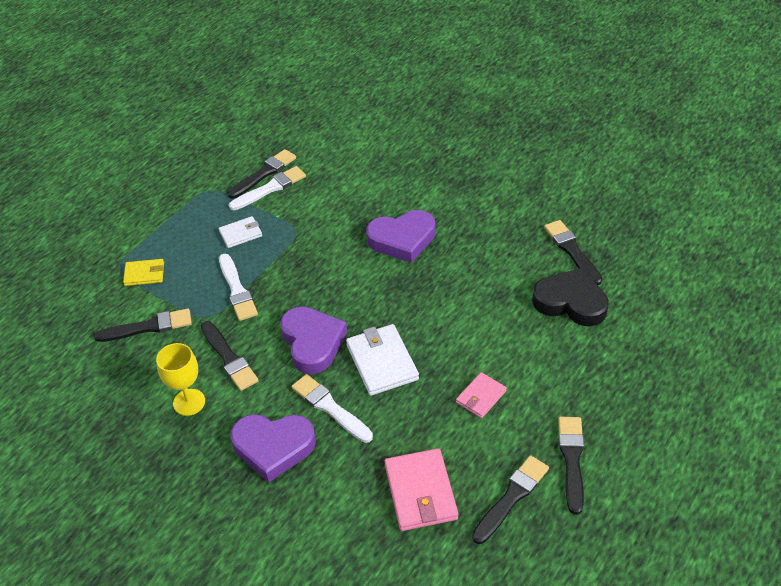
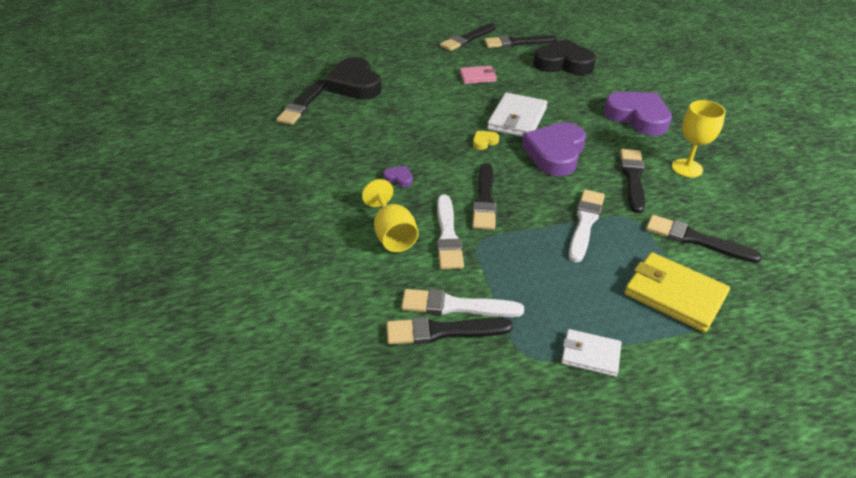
camera: 140 degrees left, 5 degrees down
(144, 274) = (674, 294): yellow wallet -> yellow wallet, size x1.68
(241, 234) = (536, 274): white wallet -> white wallet (590, 354)
(323, 262) = (484, 200): none -> black brush
(330, 407) = (579, 116): white brush -> white brush (448, 235)
(354, 201) = (392, 234): none -> yellow goblet
(381, 315) = (484, 142): none -> yellow heart
(402, 239) = (399, 178): purple heart -> purple heart, size x0.41
(420, 492) = (563, 63): pink wallet -> black heart

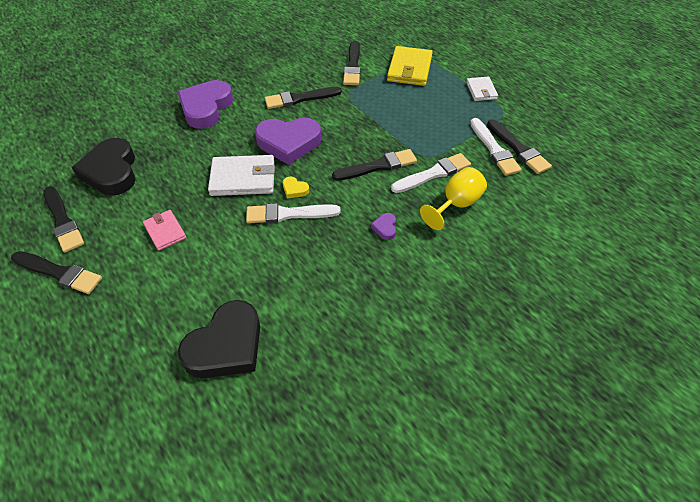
camera: 115 degrees left, 10 degrees up
(302, 105) = (300, 380): black brush -> none
(585, 223) = (369, 111): white brush -> white brush (288, 214)
(687, 168) = (271, 76): yellow goblet -> none

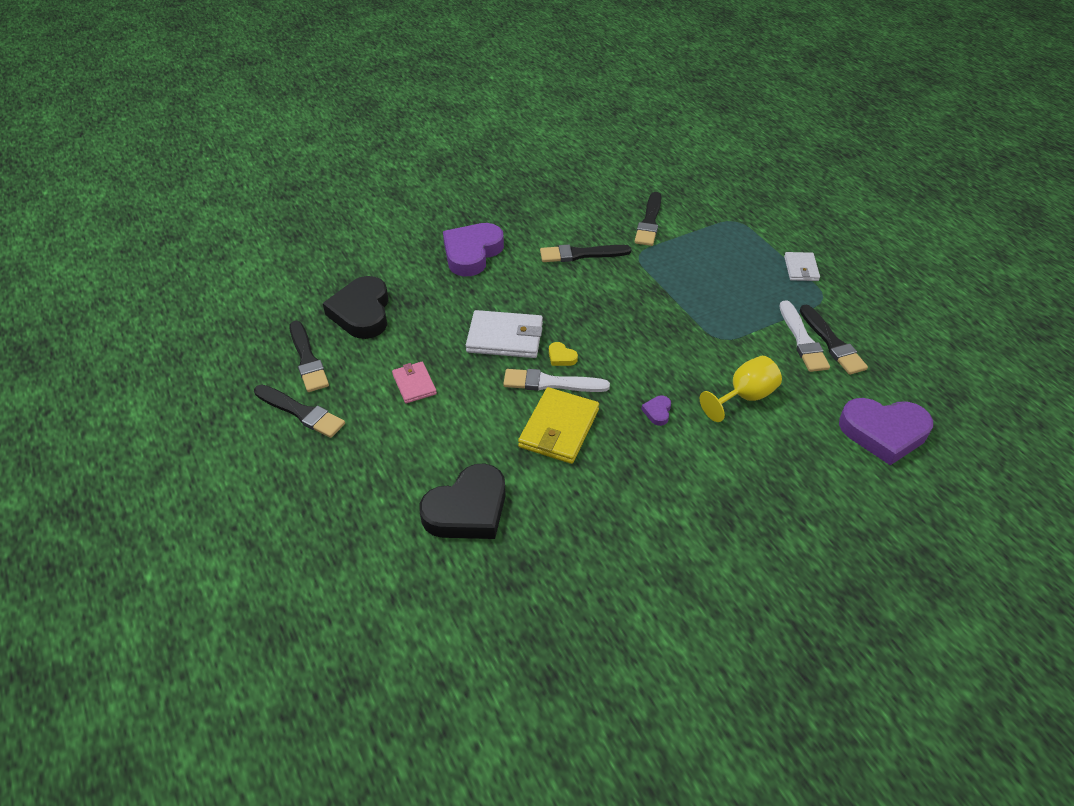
camera: 10 degrees right, 5 degrees down
(288, 143) = (561, 304): purple heart -> purple heart (883, 432)
(378, 166) = (660, 343): black brush -> none
(409, 69) = (717, 233): yellow wallet -> yellow wallet (559, 428)
(433, 174) = (724, 359): white brush -> none

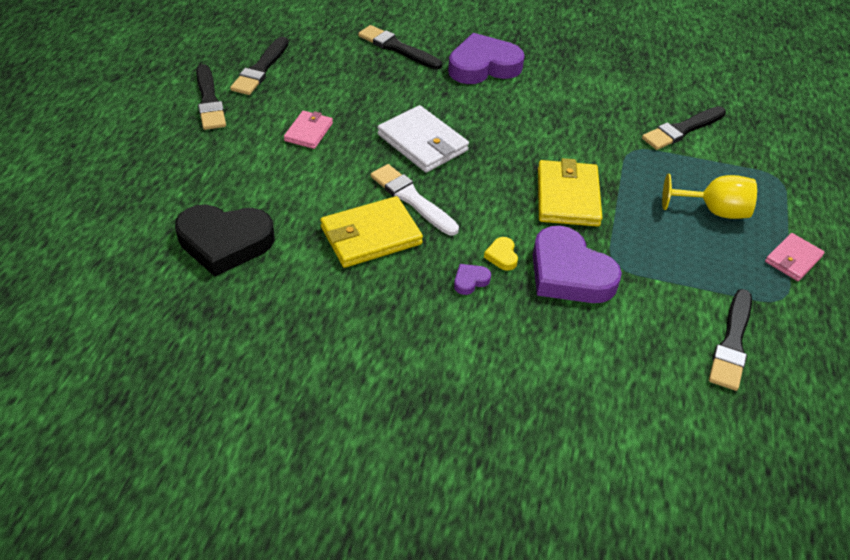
camera: 40 degrees right, 0 degrees up
(362, 312) = (340, 60): black heart -> none
(561, 357) = (448, 185): yellow heart -> yellow heart (502, 256)
(581, 254) = (577, 119): black brush -> black brush (397, 48)
(641, 313) = (568, 197): none -> yellow wallet
(744, 397) = (569, 325): yellow goblet -> yellow goblet (714, 211)
(801, 269) = (793, 259): white wallet -> pink wallet
(802, 340) = (701, 319): white brush -> none
(883, 432) = (672, 457): purple heart -> purple heart (569, 273)

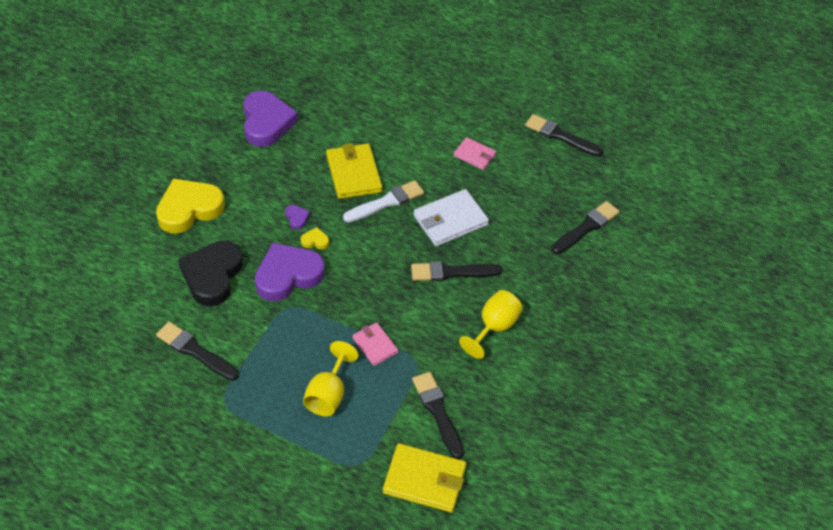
camera: 100 degrees right, 5 degrees up
(209, 101) = (521, 104): black brush -> black brush (451, 272)
(225, 242) = (365, 102): black heart -> black heart (212, 276)
(483, 66) = (553, 284): purple heart -> purple heart (266, 122)
(499, 410) = (189, 209): none -> yellow heart
(558, 101) = (494, 327): none -> yellow goblet
(568, 197) = (367, 298): yellow wallet -> yellow wallet (424, 480)
(793, 259) = (260, 429): pink wallet -> pink wallet (375, 345)

